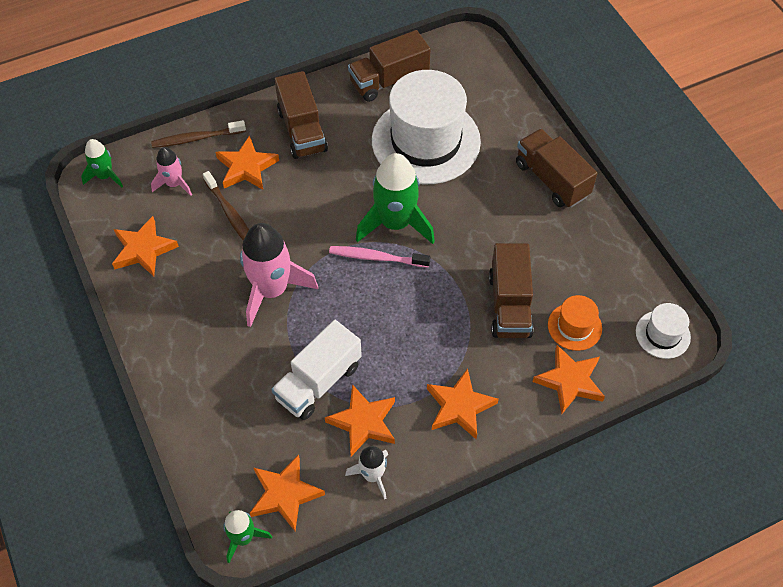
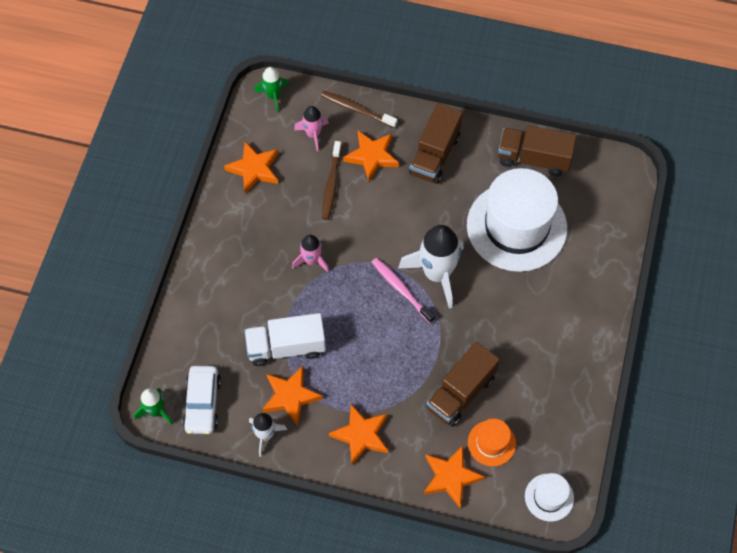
camera: 40 degrees right, 5 degrees up
(272, 290) = (311, 260): pink rocket -> pink rocket, size x0.54
(285, 494) = (202, 404): orange star -> white car
(395, 223) = (437, 274): green rocket -> white rocket
(552, 179) = (582, 324): brown truck -> none

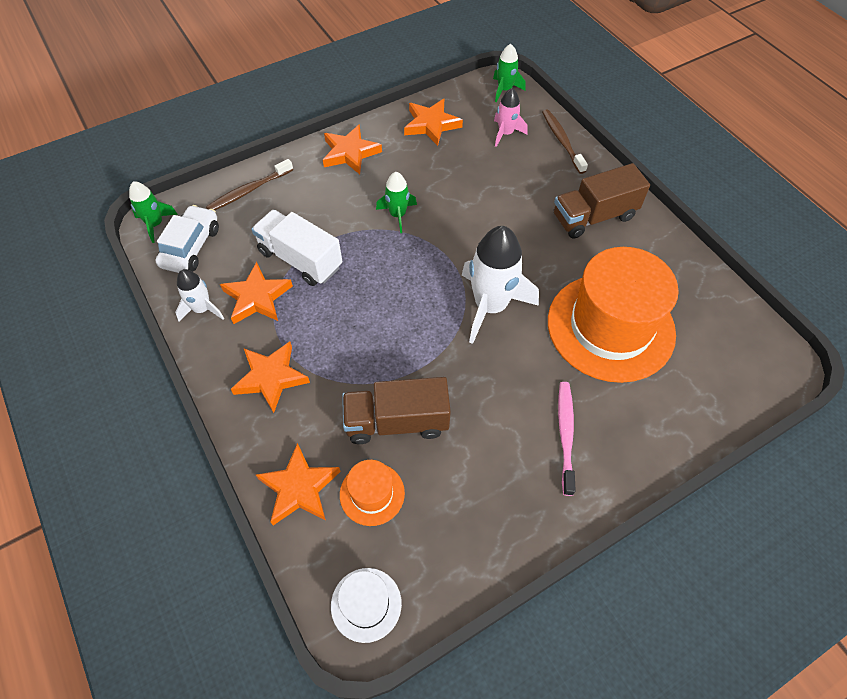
camera: 45 degrees right, 5 degrees down
(202, 404) = (191, 247): white car -> white car turned 150 degrees clockwise
(311, 260) = (398, 215): pink rocket -> green rocket
(331, 184) = (479, 176): brown toothbrush -> brown toothbrush (249, 191)
(372, 156) = (536, 180): orange star -> orange star (350, 153)
(401, 289) = (444, 293): pink toothbrush -> pink toothbrush (565, 435)
(516, 226) = (610, 327): white hat -> orange hat
(534, 159) = (689, 285): brown truck -> none

